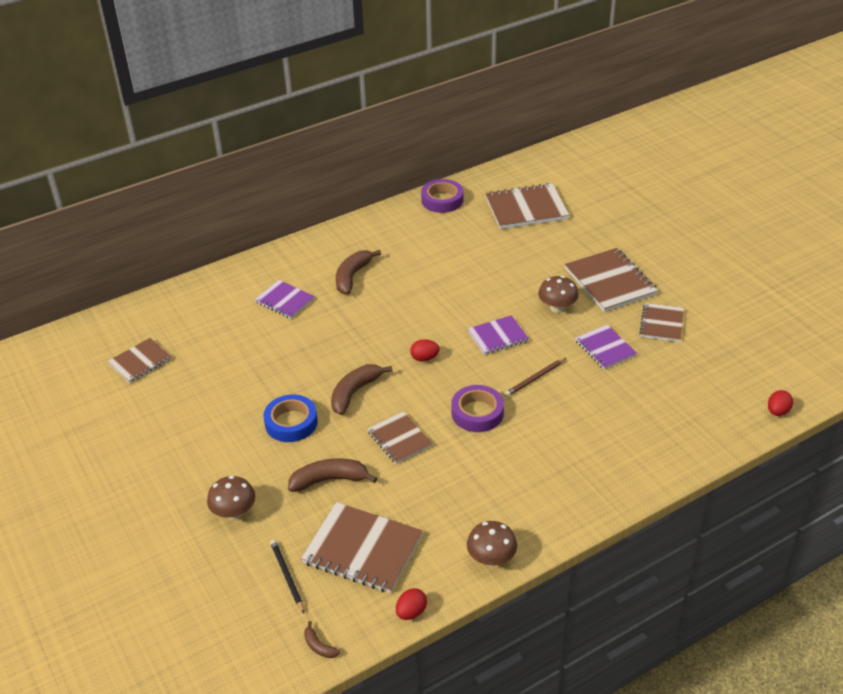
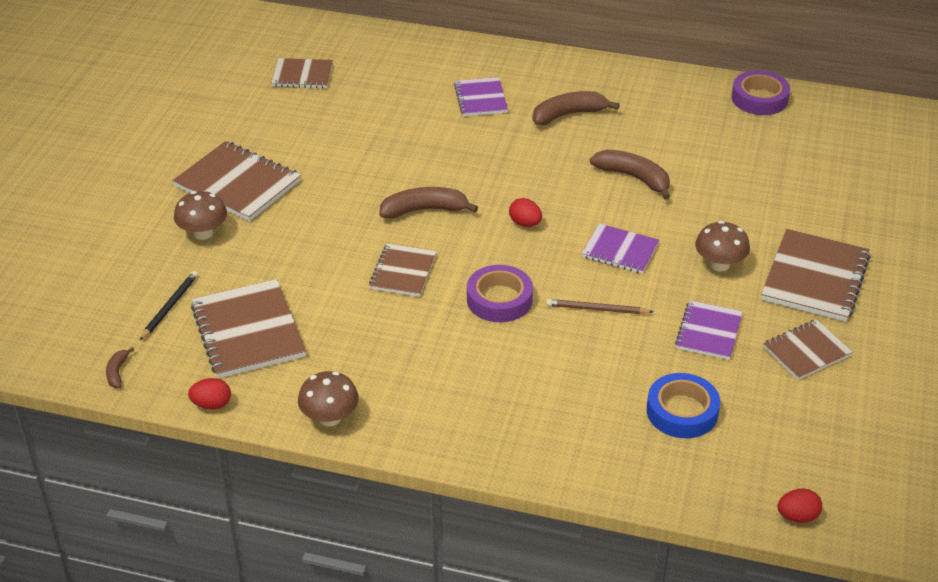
camera: 45 degrees right, 0 degrees up
(291, 423) = (340, 198): blue tape -> blue tape (682, 411)
(329, 480) = (303, 262): brown banana -> brown banana (634, 178)
(526, 208) = (836, 156): brown notebook -> brown notebook (238, 184)

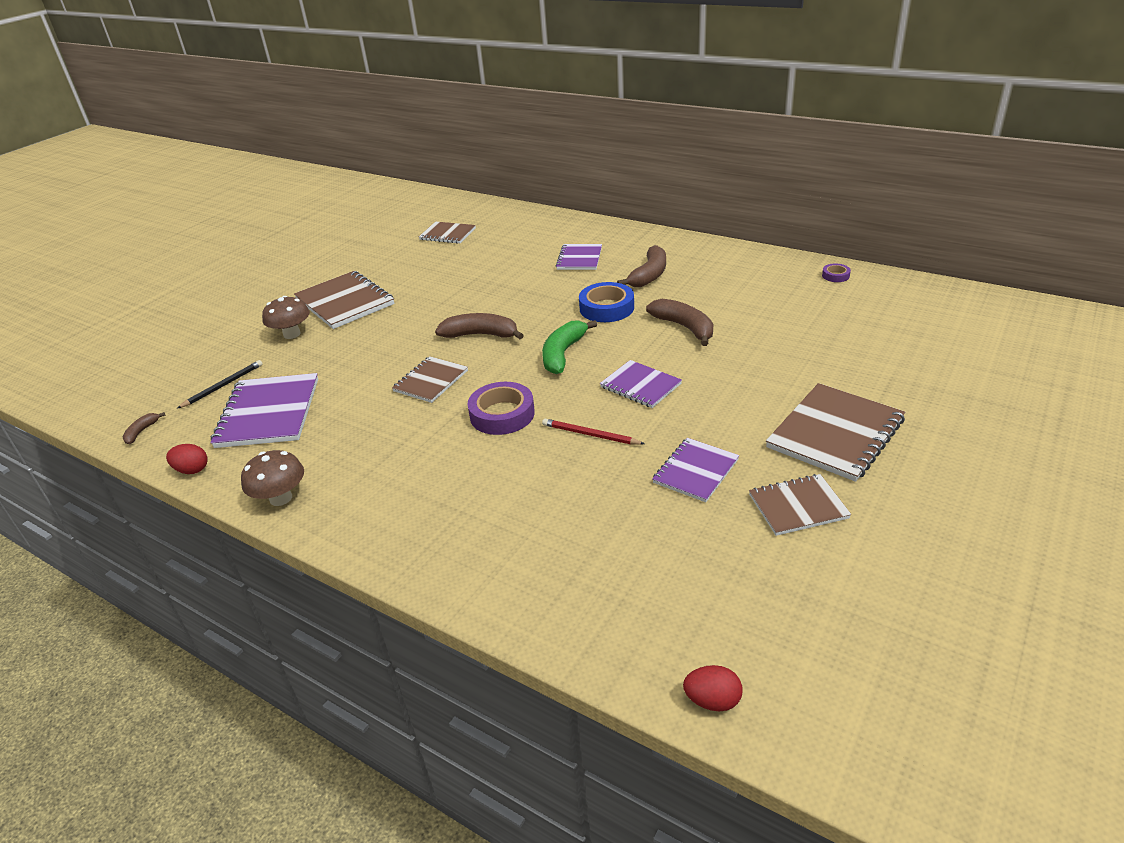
camera: 20 degrees right, 5 degrees down
(248, 331) = (268, 413): brown notebook -> purple notebook
(525, 223) = (563, 354): red egg -> green banana
(568, 115) = (649, 275): brown banana -> brown banana turned 120 degrees clockwise
(596, 309) = (590, 435): brown pencil -> red pencil
(682, 411) = (628, 549): blue tape -> blue tape (606, 308)
(719, 264) = (735, 409): brown mushroom -> none
(759, 98) = (835, 276): purple tape -> purple tape, size x0.49

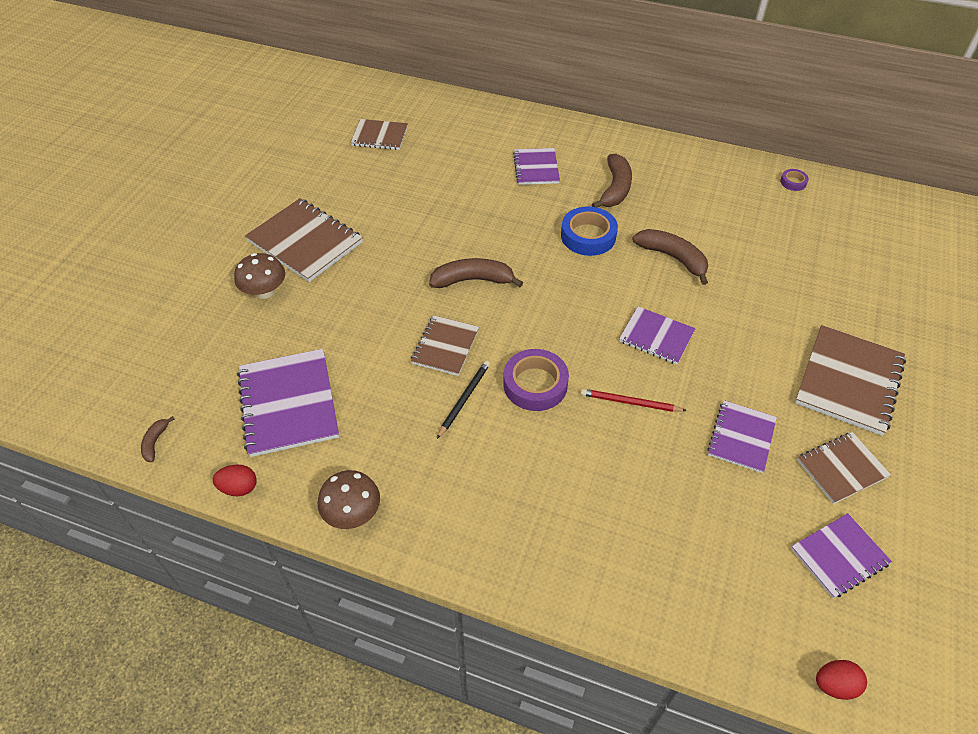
camera: 15 degrees left, 15 degrees up
(223, 386) = (219, 370): black pencil -> black pencil (464, 399)
(563, 354) = (566, 301): green banana -> none
(765, 583) = (839, 556): none -> purple notebook

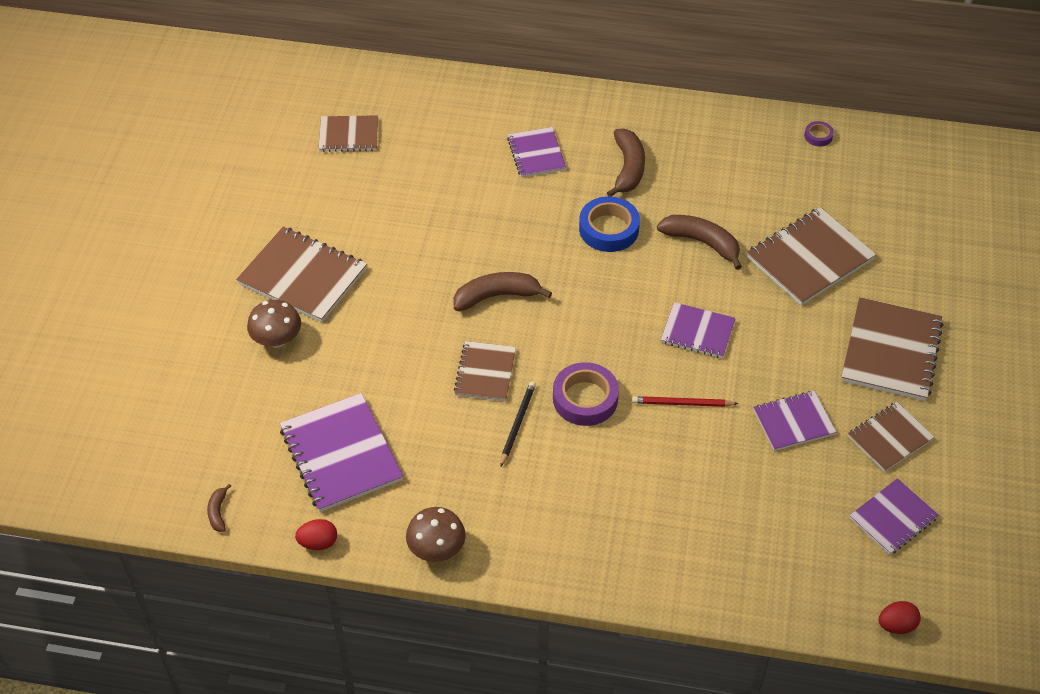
camera: 10 degrees left, 0 degrees up
(741, 437) = (793, 422): purple notebook -> purple notebook turned 60 degrees clockwise
(774, 284) = (809, 258): none -> brown notebook

